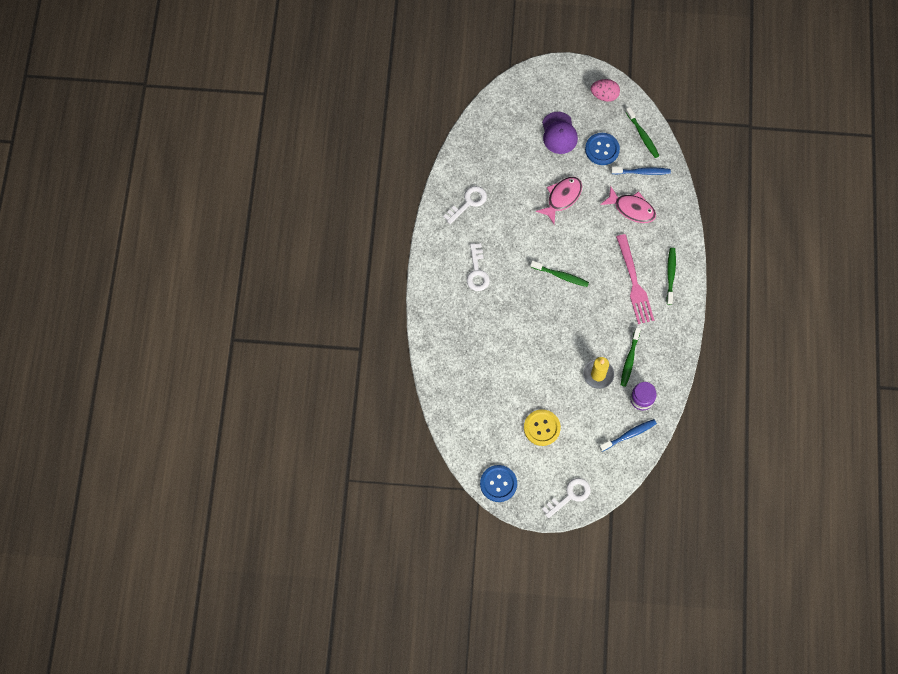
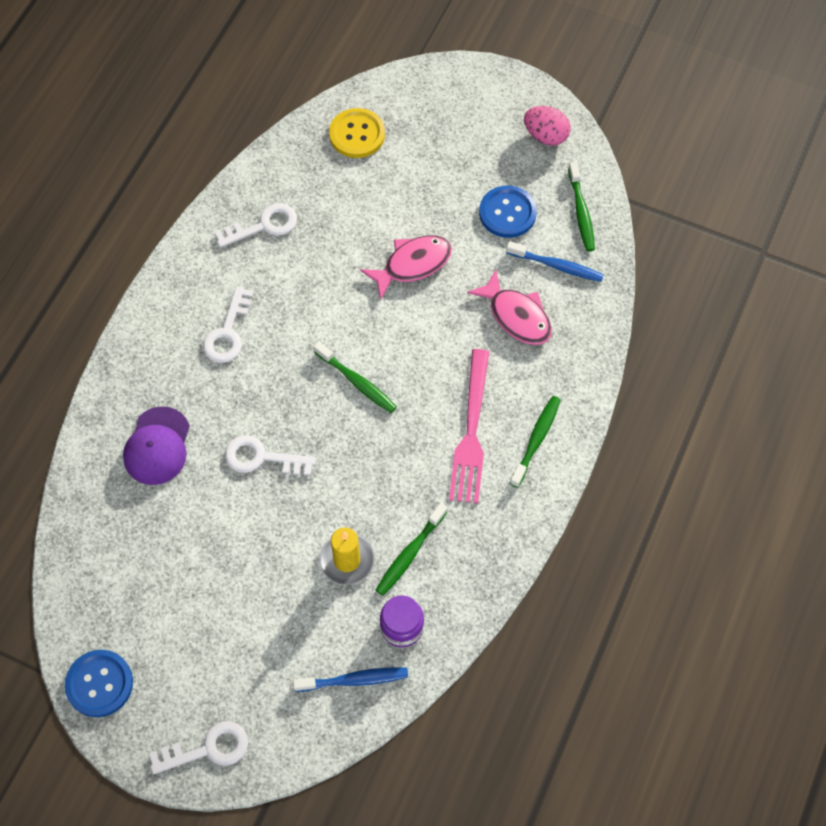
camera: 20 degrees right, 5 degrees down
(528, 335) = (261, 458): none -> white key
(542, 428) = (214, 616): yellow button -> yellow button (357, 134)
(559, 133) = (451, 168): purple cap -> purple cap (157, 446)

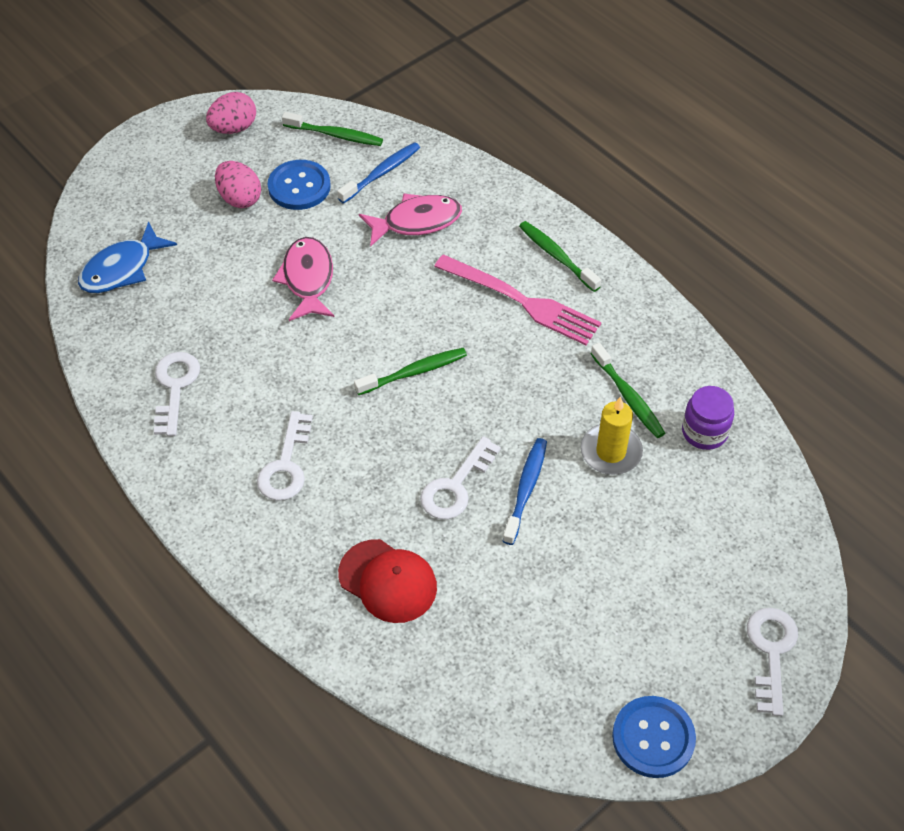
camera: 65 degrees left, 10 degrees down
(157, 446) = (388, 581): purple cap -> red cap
(228, 332) = (286, 465): white key -> white key turned 60 degrees clockwise
(354, 680) = (744, 491): blue toothbrush -> blue toothbrush (526, 489)
(357, 134) = (122, 269): yellow button -> blue fish
(471, 177) = (240, 198): none -> pink egg

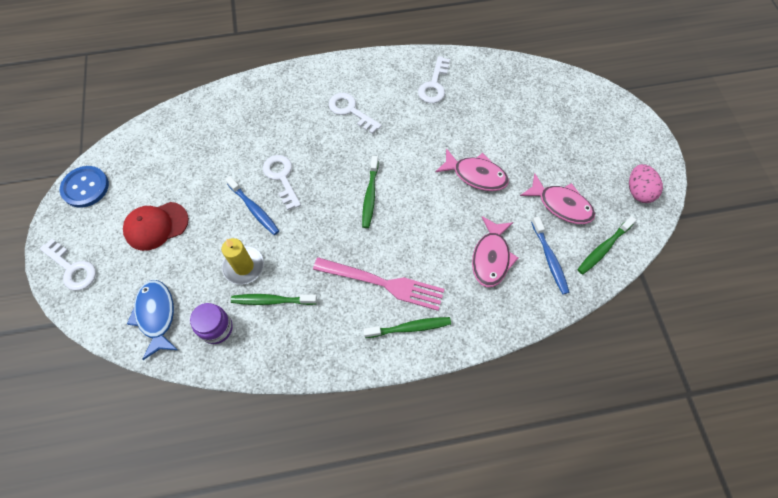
camera: 120 degrees right, 10 degrees up
(122, 269) = (537, 91): blue fish -> blue fish (156, 316)
(175, 387) = (434, 85): white key -> white key turned 75 degrees clockwise
(240, 198) = (567, 168): pink egg -> none
(299, 187) = (561, 205): blue button -> pink fish
(388, 581) = (252, 123): red cap -> red cap (156, 226)
(523, 302) = (384, 283): pink fork -> pink fork turned 135 degrees counterclockwise

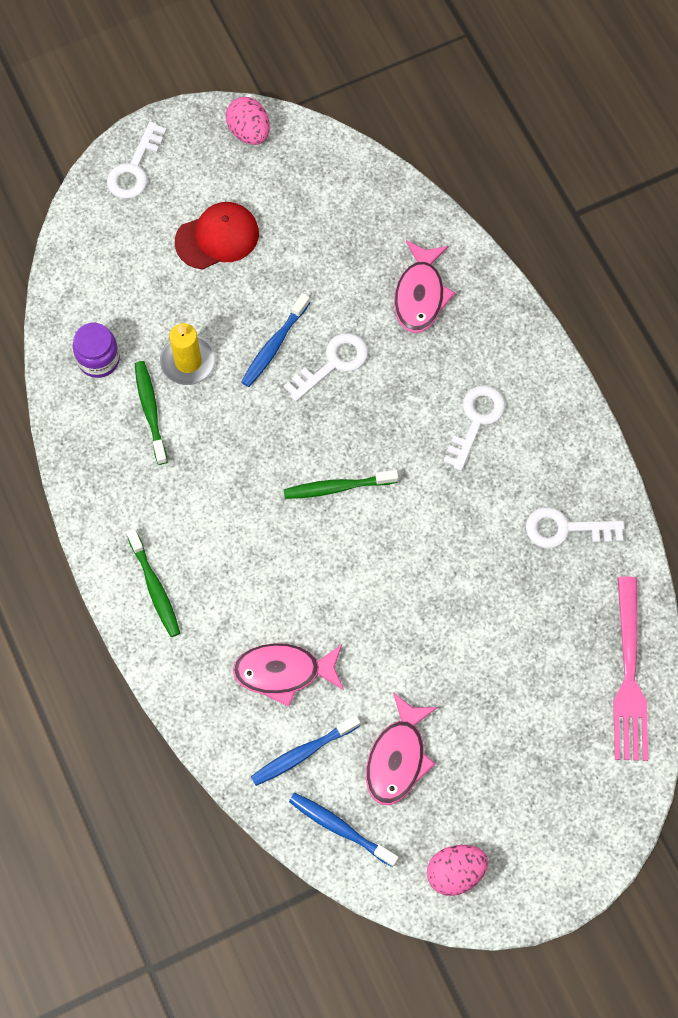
camera: 75 degrees right, 5 degrees up
(85, 187) = (249, 132): blue button -> pink egg
(156, 226) = (217, 237): red cap -> red cap turned 105 degrees clockwise
(156, 316) = (98, 286): blue fish -> none
(384, 283) = (208, 540): pink fork -> pink fork (629, 677)
(476, 175) = (414, 625): pink fish -> pink fish (420, 295)
(603, 248) = (340, 828): green toothbrush -> blue toothbrush

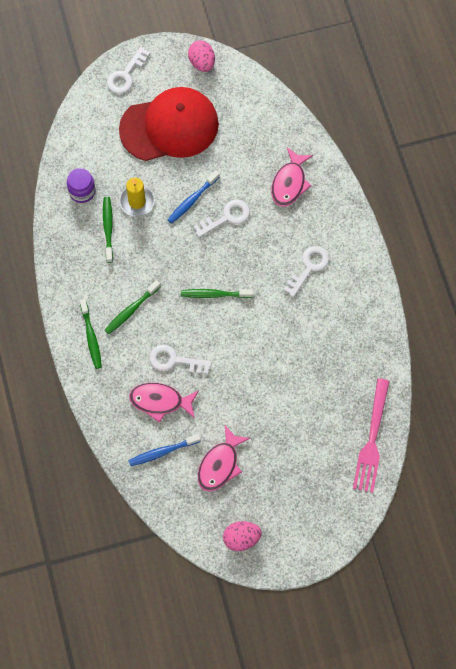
camera: 10 degrees right, 0 degrees up
(210, 534) = (131, 310): none -> green toothbrush
(217, 237) = (169, 126): red cap -> red cap, size x1.83
(340, 828) = (177, 500): blue toothbrush -> none
(565, 529) = (351, 343): white key -> white key (174, 360)

